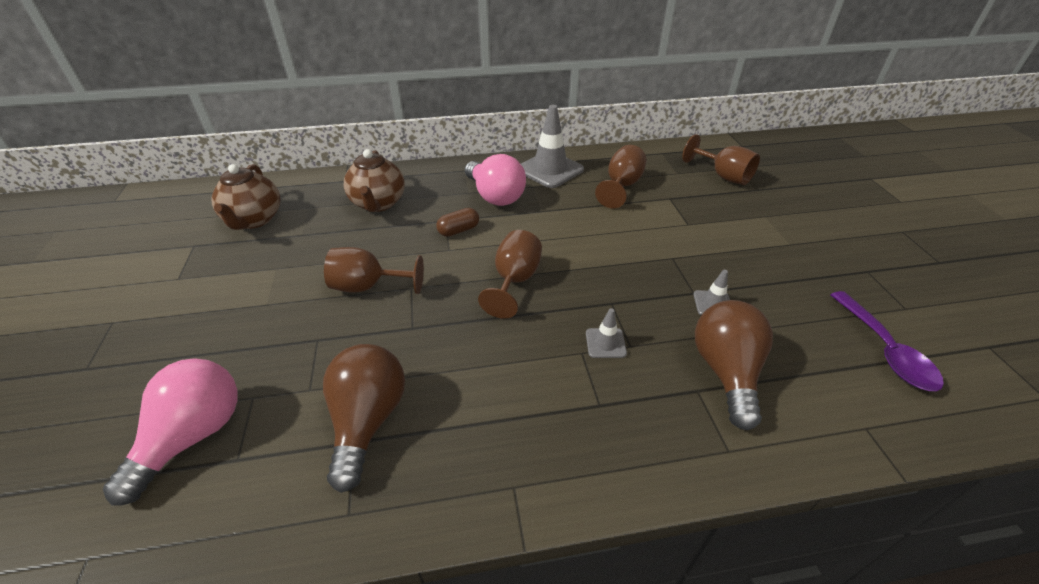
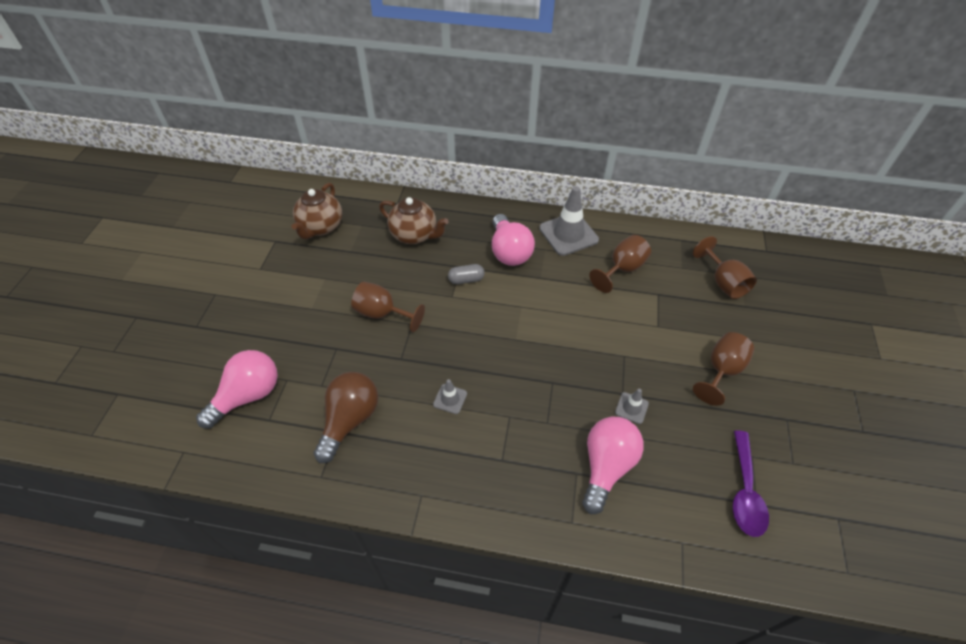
camera: 20 degrees right, 10 degrees up
(378, 204) = (415, 235): brown teapot -> brown teapot turned 75 degrees counterclockwise
(458, 230) = (466, 280): brown capsule -> grey capsule
(514, 281) = (488, 340): brown goblet -> brown goblet (721, 371)
(605, 343) = (530, 414): grey traffic cone -> grey traffic cone (450, 399)
(726, 372) = (606, 466): brown light bulb -> pink light bulb

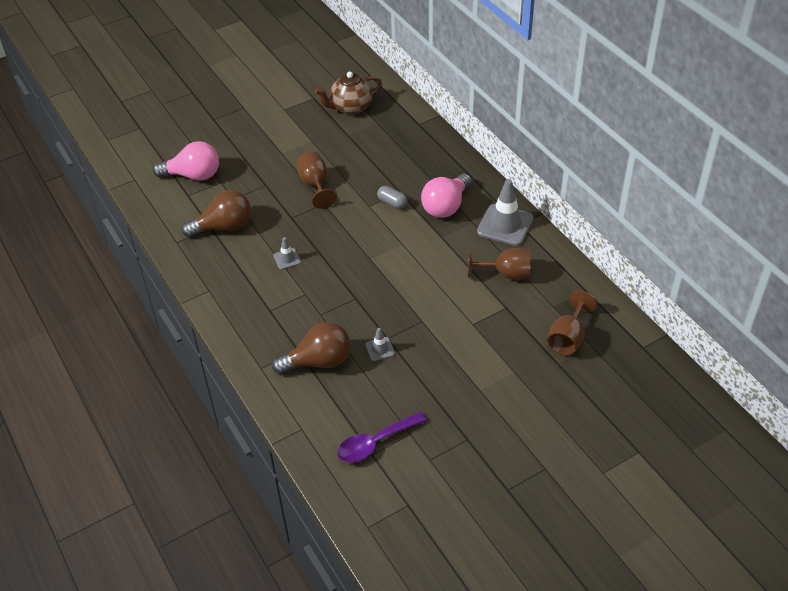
camera: 50 degrees right, 5 degrees down
(415, 235) = (400, 152): brown teapot -> none
(606, 466) = (318, 362): pink light bulb -> brown light bulb
(721, 371) = (471, 380): brown goblet -> none

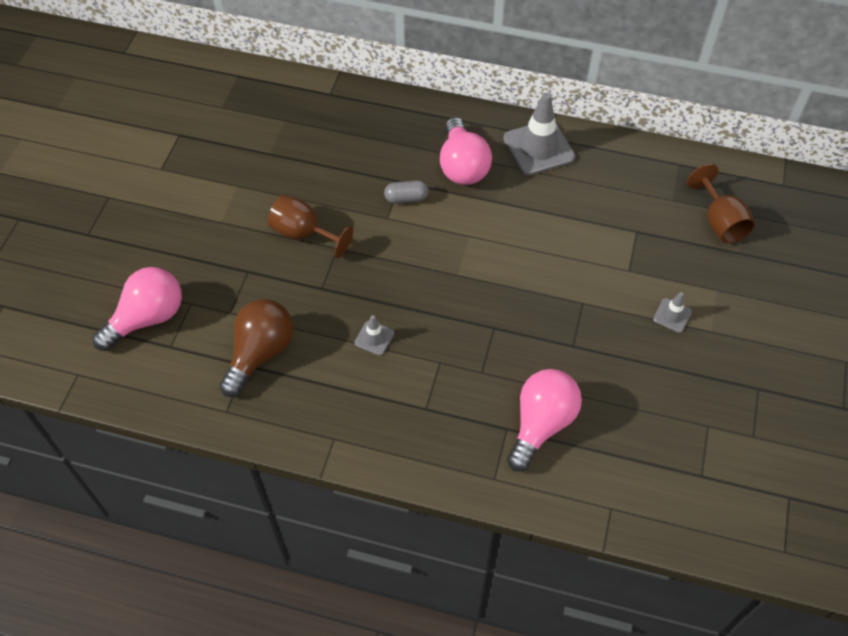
camera: 45 degrees left, 10 degrees up
(318, 362) = (541, 424): brown light bulb -> pink light bulb
(350, 107) = (235, 120): brown teapot -> none
(375, 443) = (691, 462): purple spoon -> none
(380, 349) = (580, 363): grey traffic cone -> grey traffic cone (672, 315)
(506, 274) = (598, 197): brown goblet -> none

